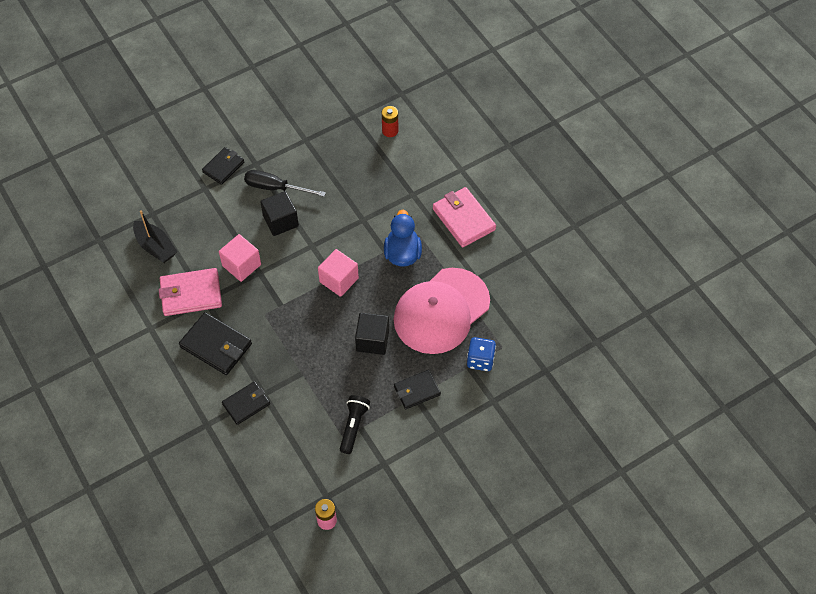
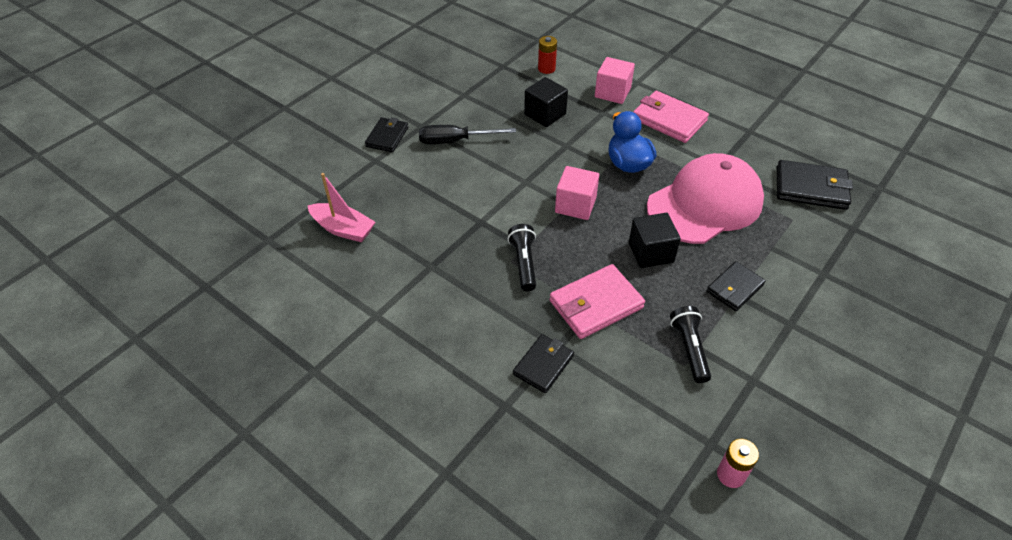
camera: 20 degrees left, 10 degrees down
(155, 247) = (343, 229): black boat -> pink boat
(191, 294) = (410, 265): pink wallet -> pink wallet (596, 304)
(216, 345) = (469, 310): black wallet -> black wallet (811, 188)
(241, 265) = (456, 220): pink cube -> pink cube (612, 92)
(273, 319) = (524, 263): none -> black flashlight
(280, 221) = (478, 168): black cube -> black cube (545, 114)
(441, 311) = (705, 204): pink cap -> pink cap turned 150 degrees counterclockwise
(480, 360) = (780, 238): blue dice -> none

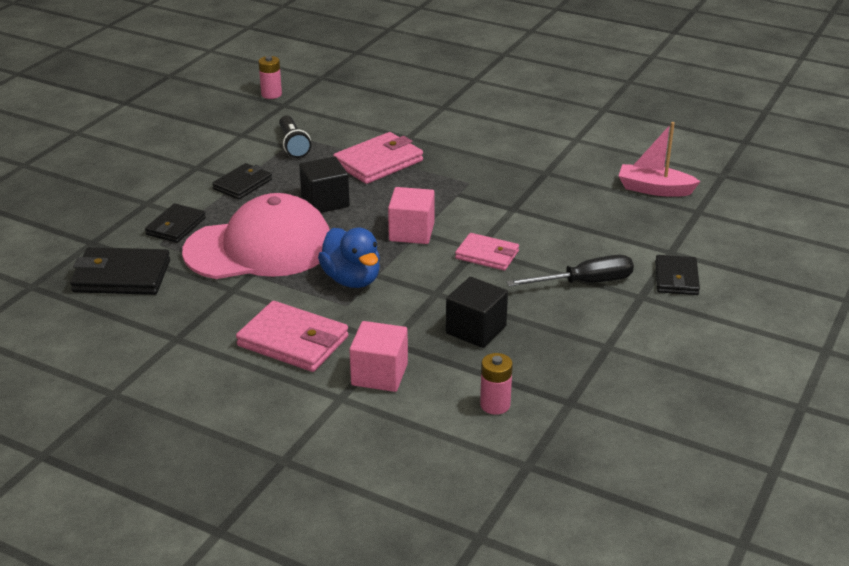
camera: 170 degrees right, 15 degrees down
(519, 174) = (487, 255): none -> pink wallet
(524, 263) = (455, 182): black flashlight -> none
(543, 365) = (418, 127): black wallet -> black wallet (176, 226)
(546, 69) = (495, 405): red battery -> pink battery
(705, 204) = (259, 248): pink cap -> pink cap turned 150 degrees counterclockwise

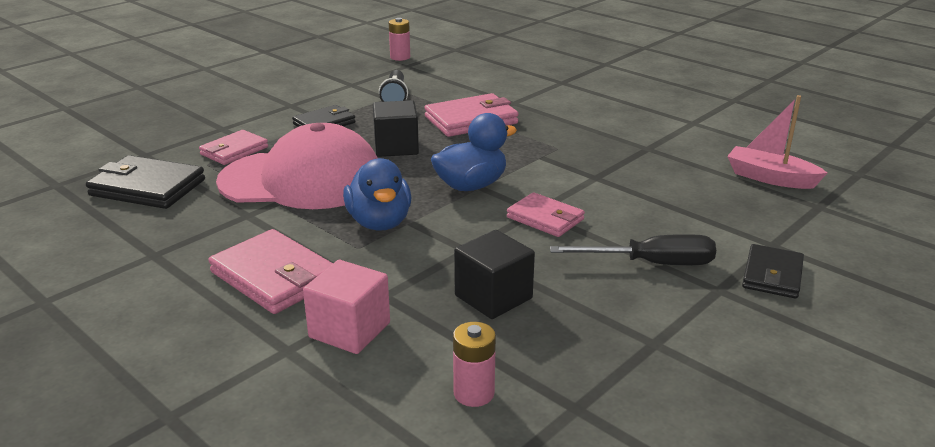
camera: 15 degrees right, 5 degrees down
(176, 226) = (234, 151): black wallet -> pink wallet
(411, 232) = (471, 186): pink cube -> blue duck

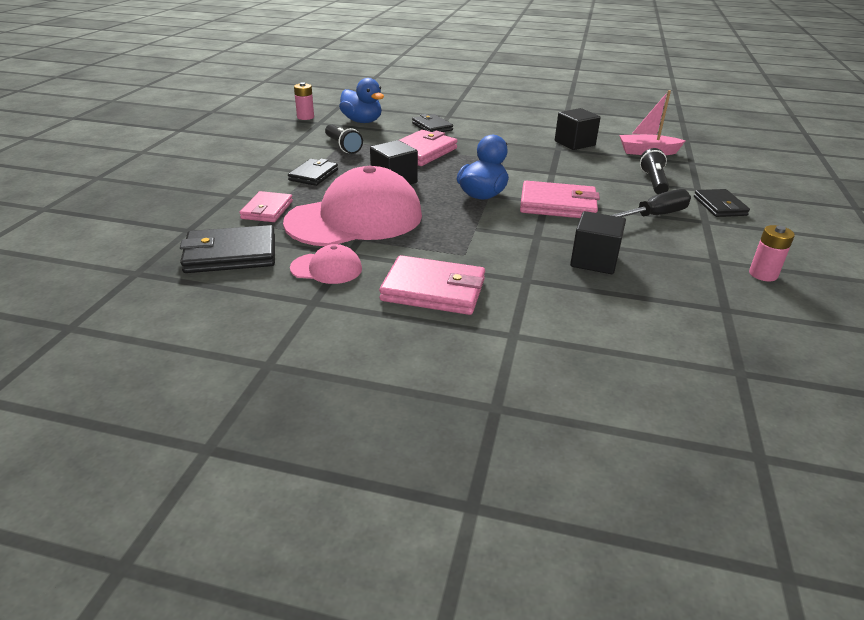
camera: 30 degrees left, 5 degrees up
(208, 225) = (326, 268): none -> pink cap
(349, 330) = (536, 308): pink cube -> none
(379, 223) = (455, 234): blue duck -> blue duck (362, 121)
(474, 393) = (663, 321): pink battery -> pink battery (763, 274)
(524, 92) = (432, 127): none -> black wallet
(545, 218) = (557, 205): pink wallet -> pink wallet, size x1.54
(680, 146) = (574, 143): none -> black cube
(719, 220) = (653, 182): none -> black flashlight

